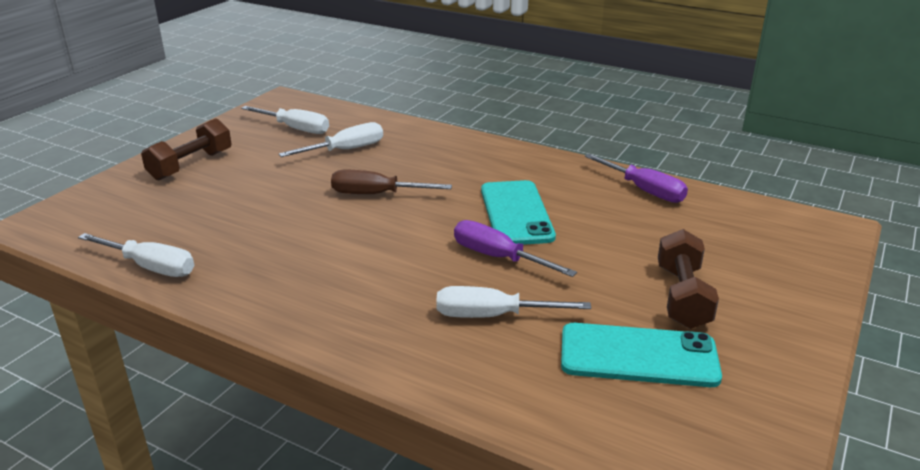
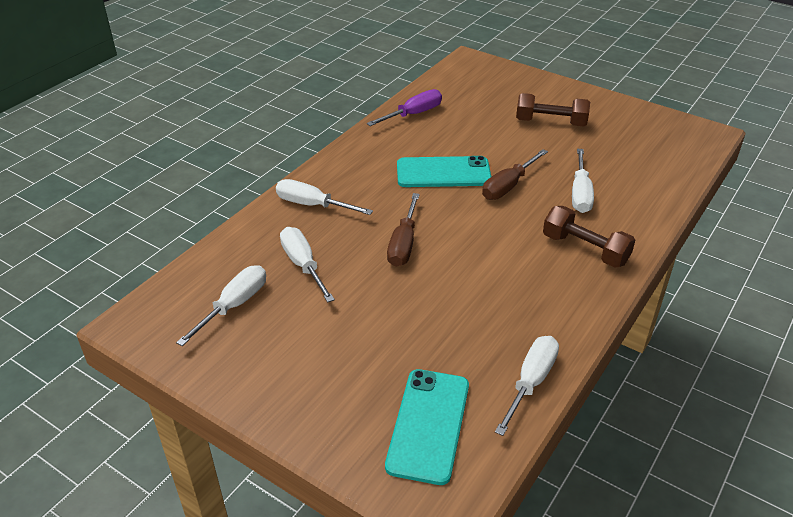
camera: 85 degrees left, 10 degrees up
(191, 165) = (313, 386): brown dumbbell -> brown dumbbell (585, 249)
(439, 147) = (312, 205): none -> white screwdriver
(497, 257) = (507, 186): purple screwdriver -> brown screwdriver
(638, 355) = (611, 146): turquoise phone -> turquoise phone (428, 425)

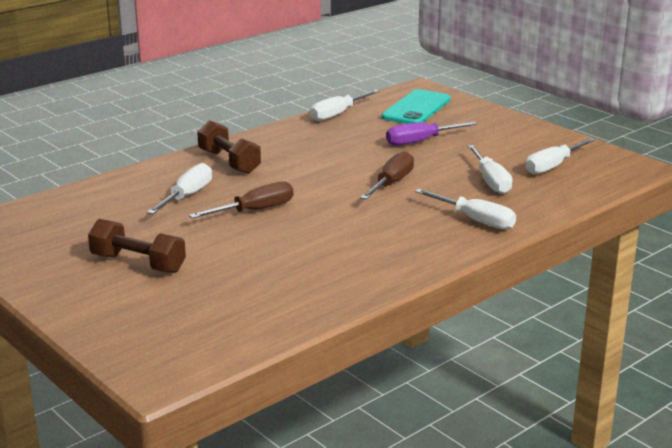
camera: 165 degrees left, 15 degrees down
(414, 114) = (311, 299): purple screwdriver -> purple screwdriver (419, 141)
(443, 173) = (316, 230): turquoise phone -> none

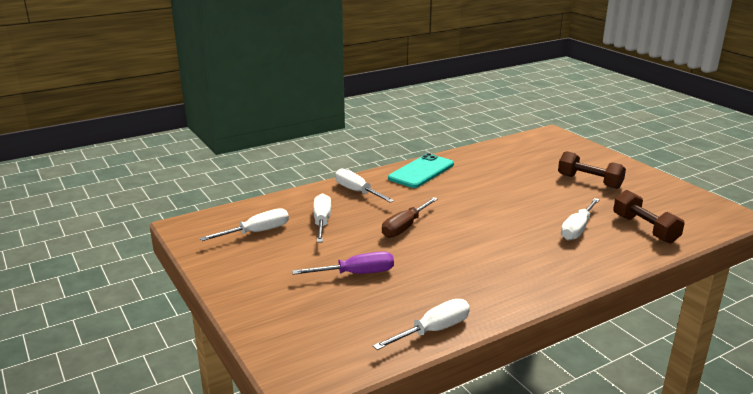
camera: 170 degrees left, 0 degrees up
(229, 162) = (551, 263): brown dumbbell -> brown dumbbell (644, 229)
(255, 210) = (518, 212): brown screwdriver -> none
(416, 108) = (332, 332): turquoise phone -> turquoise phone (421, 171)

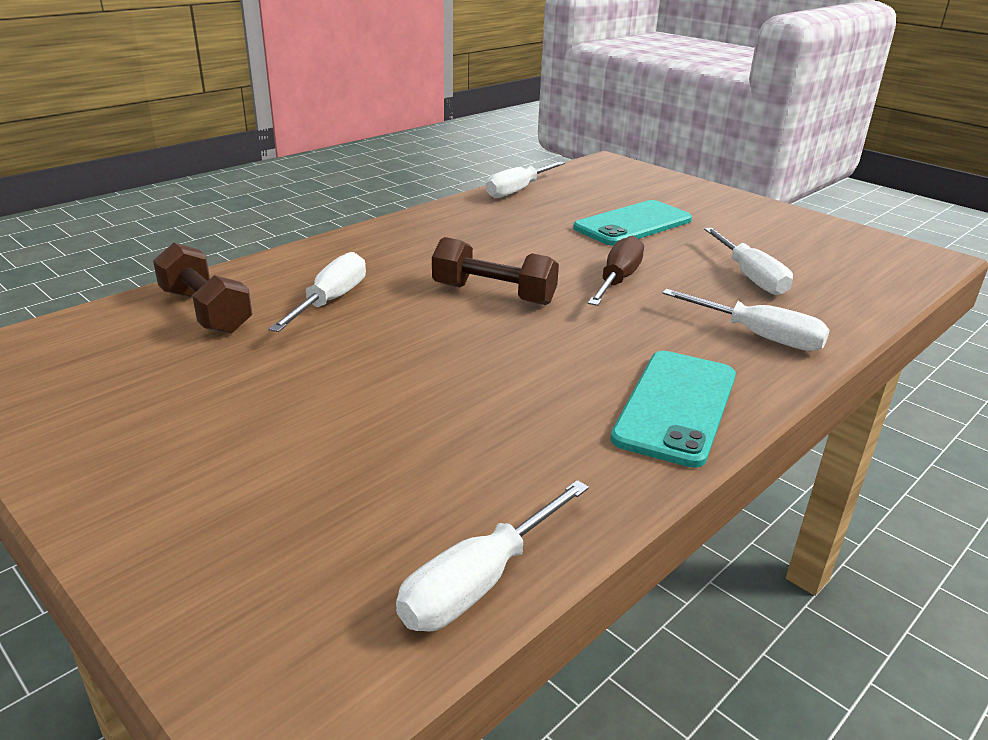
camera: 165 degrees right, 5 degrees up
(257, 232) = (819, 256): white screwdriver -> white screwdriver (478, 583)
(357, 274) = (633, 224): purple screwdriver -> turquoise phone
(589, 181) = (253, 420): brown dumbbell -> brown dumbbell (494, 294)

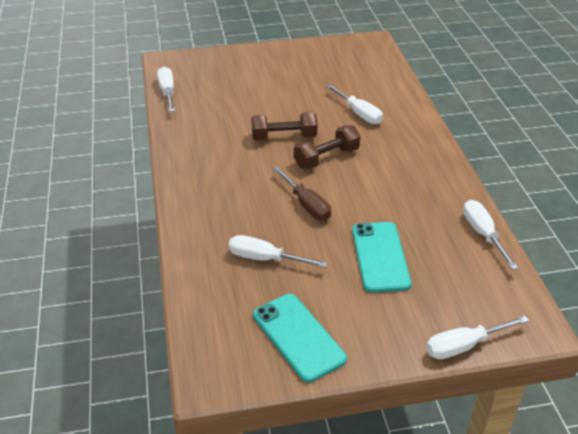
camera: 125 degrees right, 10 degrees up
(206, 311) = (374, 84): brown dumbbell -> brown dumbbell (284, 137)
(676, 407) = (192, 162): turquoise phone -> turquoise phone (298, 337)
(760, 336) = (209, 217): white screwdriver -> white screwdriver (463, 346)

